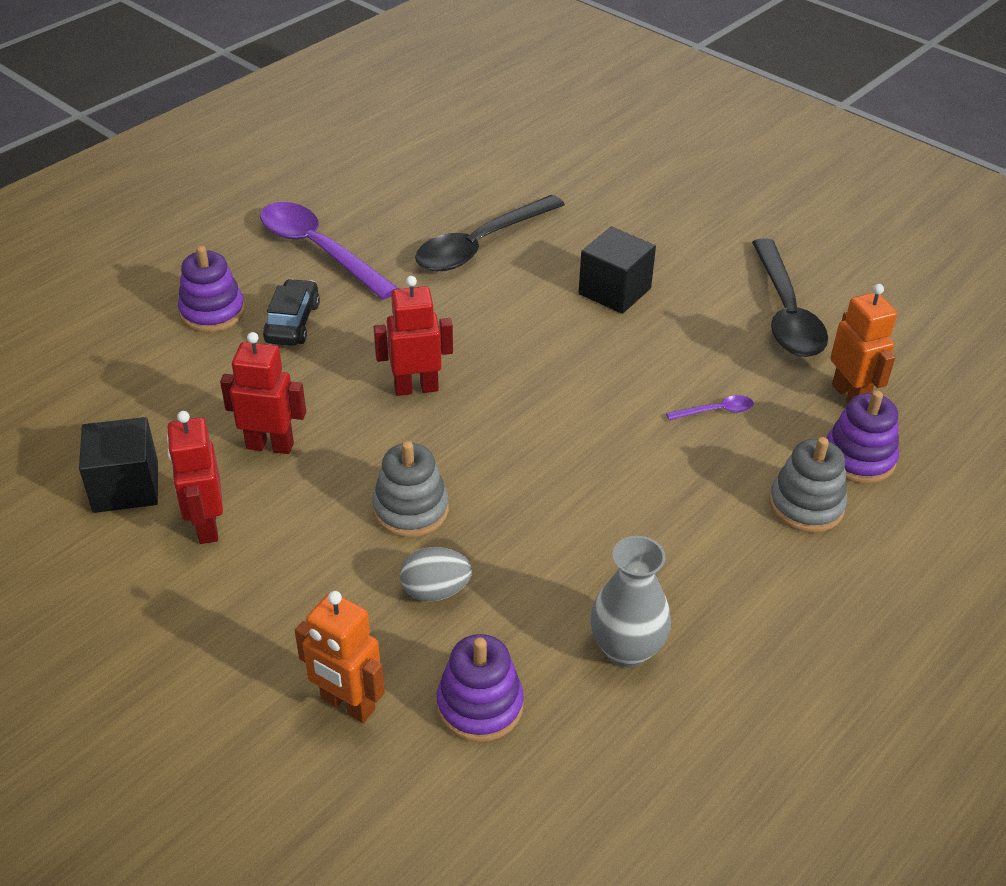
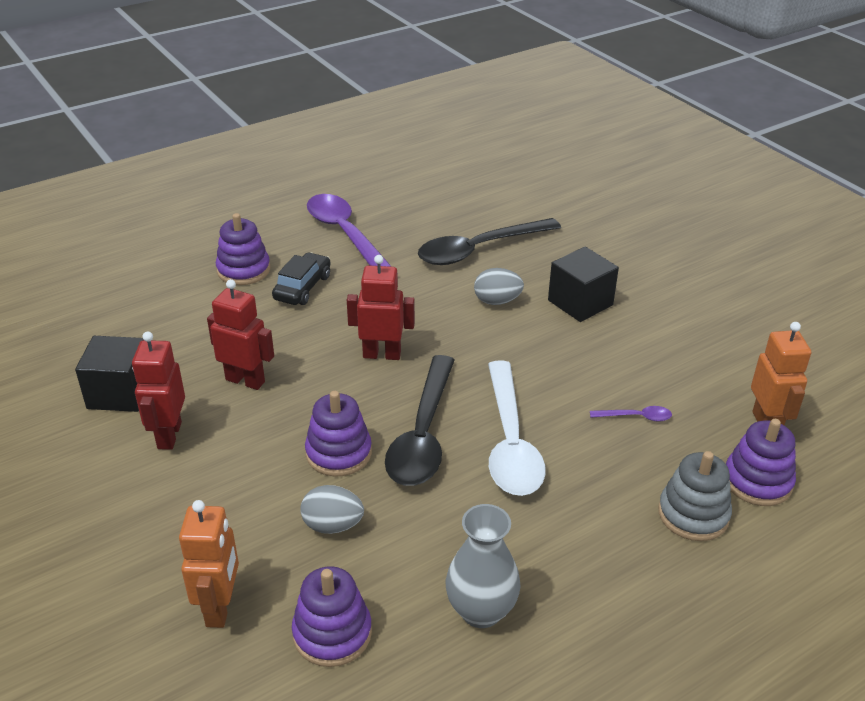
camera: 15 degrees right, 5 degrees down
(347, 705) = (220, 607): orange robot -> orange robot turned 135 degrees counterclockwise
(411, 510) = (338, 453): grey stacking toy -> purple stacking toy
(523, 304) = (497, 301): none -> grey egg
(593, 462) = (510, 442): none -> white spoon
(785, 312) = (729, 343): black spoon -> black spoon (423, 434)

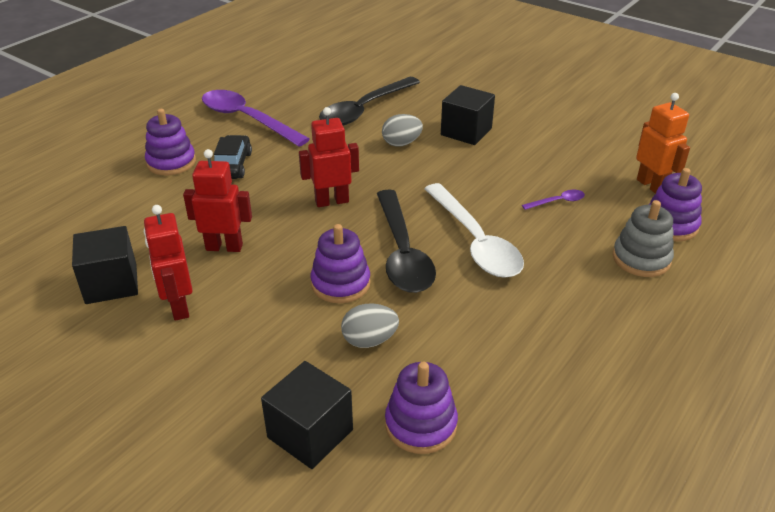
camera: 20 degrees left, 0 degrees up
(220, 607) = (310, 433): orange robot -> black cube
(481, 611) = (530, 371): grey vase -> none

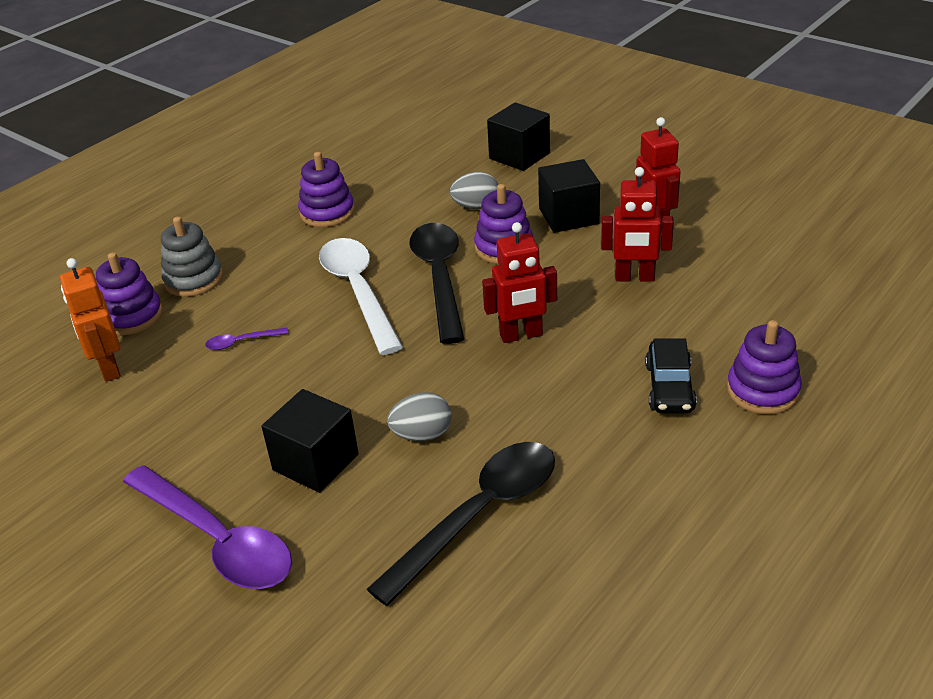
camera: 175 degrees left, 0 degrees up
(111, 283) = (734, 240): black cube -> black cube (568, 216)
(247, 119) = (683, 485): purple spoon -> purple spoon (217, 540)
(420, 424) = (440, 163): purple stacking toy -> purple stacking toy (327, 212)

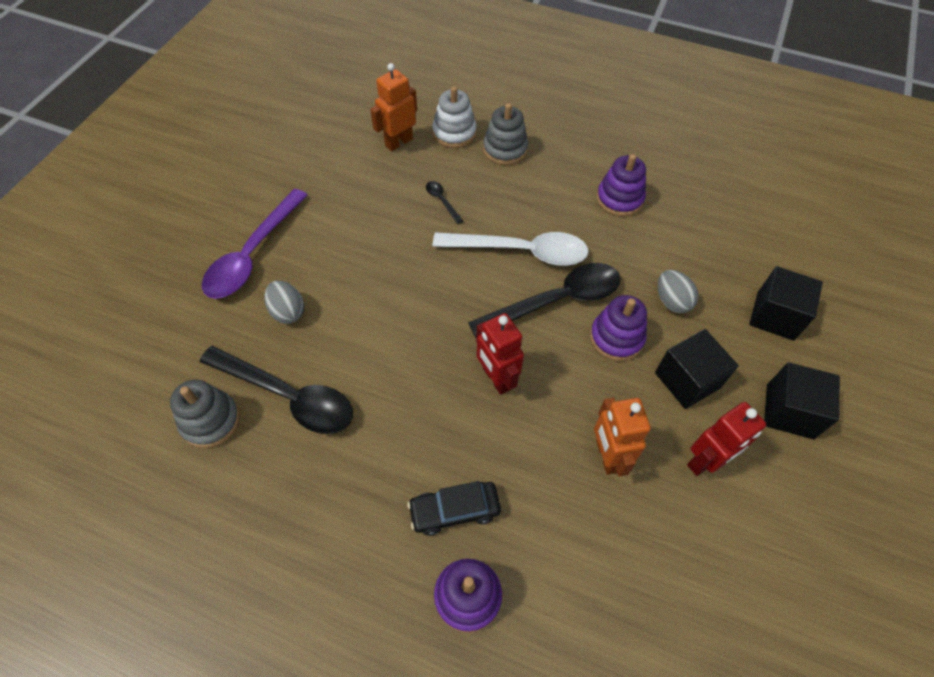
camera: 70 degrees right, 20 degrees up
(132, 316) = (454, 133): purple stacking toy -> white stacking toy
(241, 342) = (442, 201): purple spoon -> black spoon
(315, 462) = (327, 283): black cube -> black cube (789, 411)
(358, 292) = (520, 251): white spoon -> white spoon turned 45 degrees clockwise
(422, 435) = (364, 339): grey egg -> grey egg (288, 311)
(488, 601) = (210, 421): none -> grey stacking toy
(634, 278) = (607, 456): red robot -> orange robot

